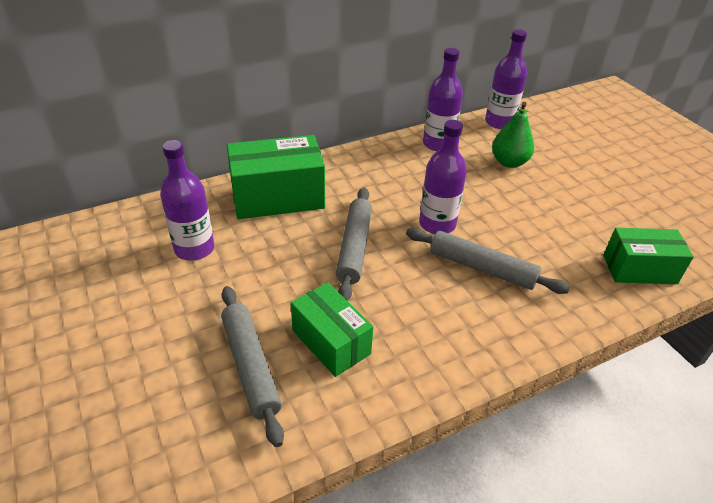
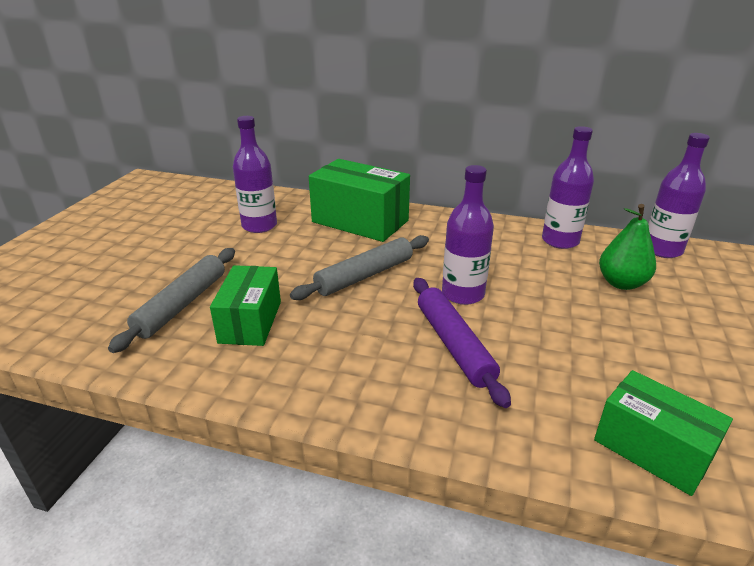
camera: 45 degrees right, 10 degrees down
(482, 268) = (454, 345): grey rolling pin -> purple rolling pin

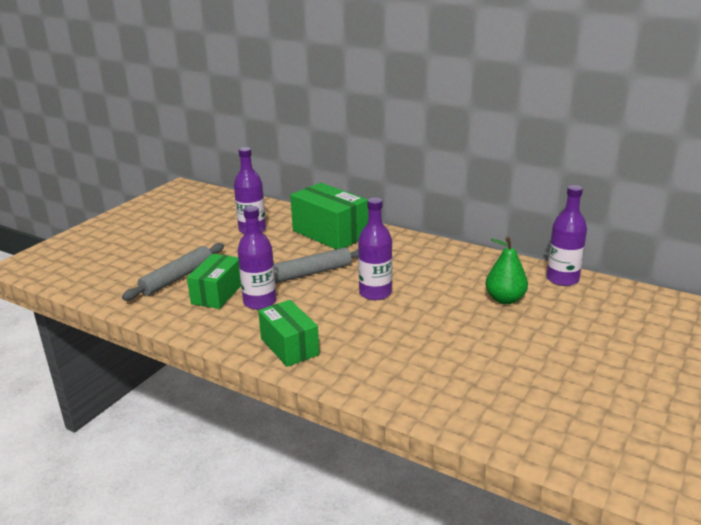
camera: 15 degrees right, 5 degrees down
(454, 345) = (346, 324): purple rolling pin -> none
(560, 241) = (481, 264): purple bottle -> purple bottle (260, 302)
(652, 449) = (436, 397): green box -> green box (289, 346)

